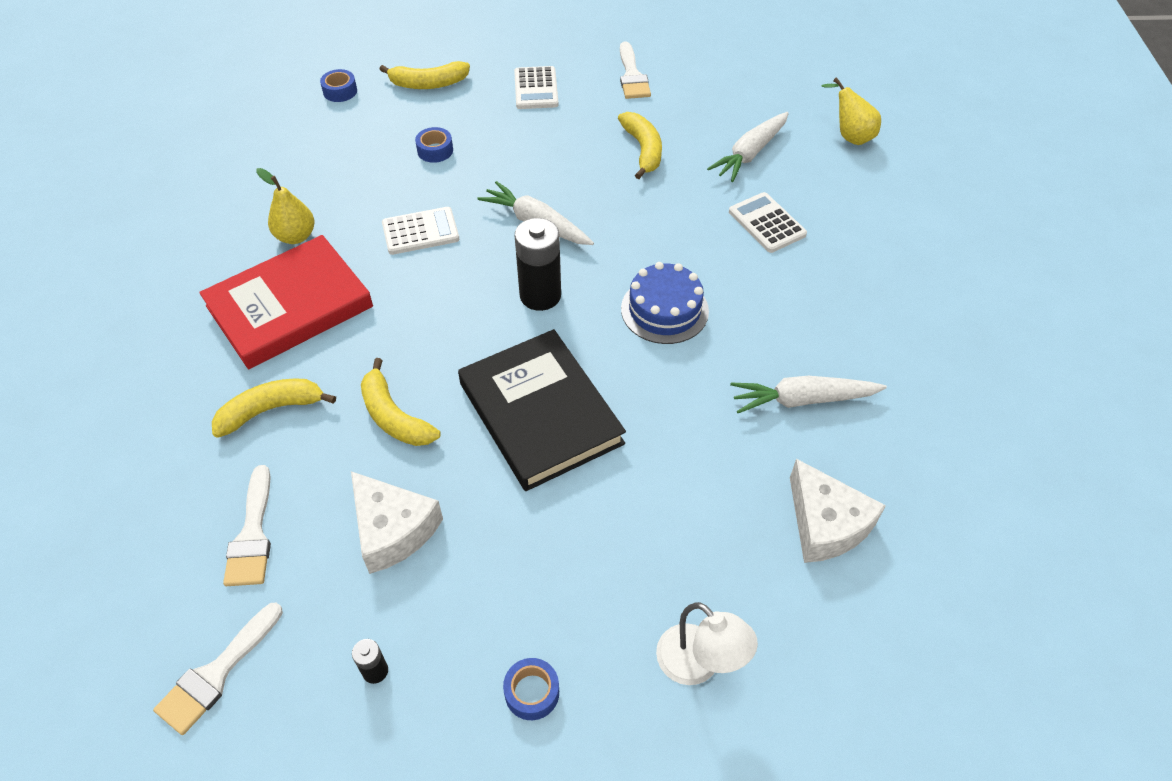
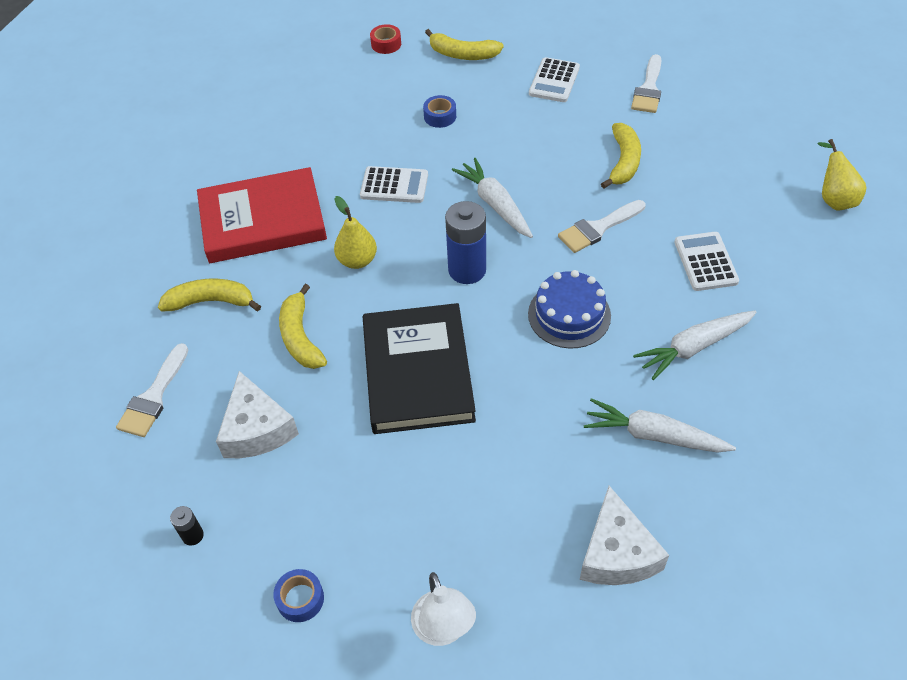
camera: 25 degrees right, 0 degrees up
(216, 673) = (82, 493): white brush -> white brush (598, 228)
(296, 236) = (294, 162): yellow pear -> yellow pear (357, 260)
(340, 91) = (386, 44): blue tape -> red tape
(540, 295) = (467, 270): black battery -> blue battery
(750, 153) = (724, 191): white carrot -> white carrot (693, 347)

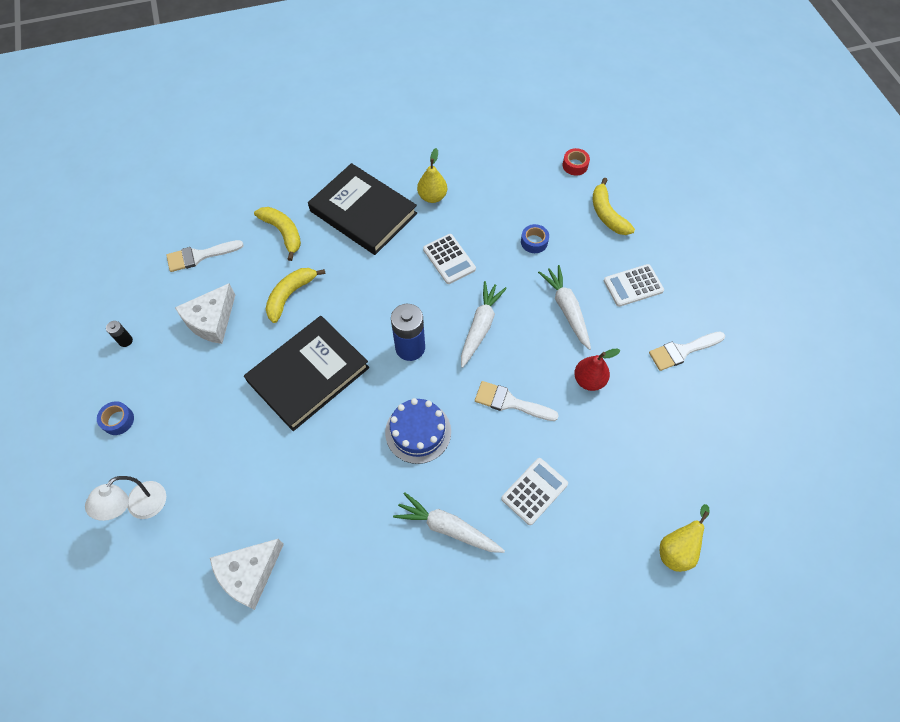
camera: 50 degrees right, 10 degrees up
(262, 220) = (363, 212): red book -> black book
(357, 260) = (371, 283): yellow pear -> yellow pear (432, 196)
(623, 162) = (589, 380): yellow banana -> red pear
(653, 435) = (354, 544): white carrot -> white carrot (566, 309)

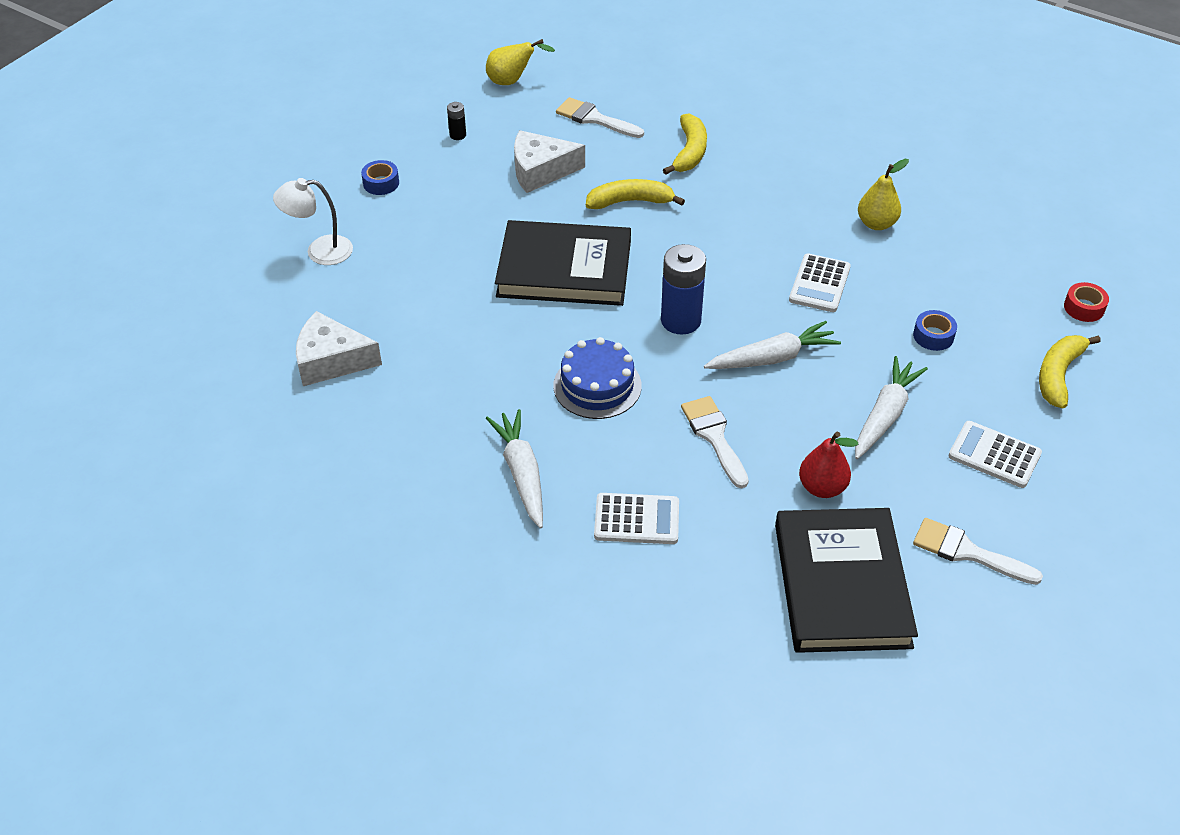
camera: 50 degrees right, 15 degrees down
(363, 212) = (787, 188): black book -> black book (842, 585)
(677, 549) = (708, 691): yellow pear -> yellow pear (512, 81)

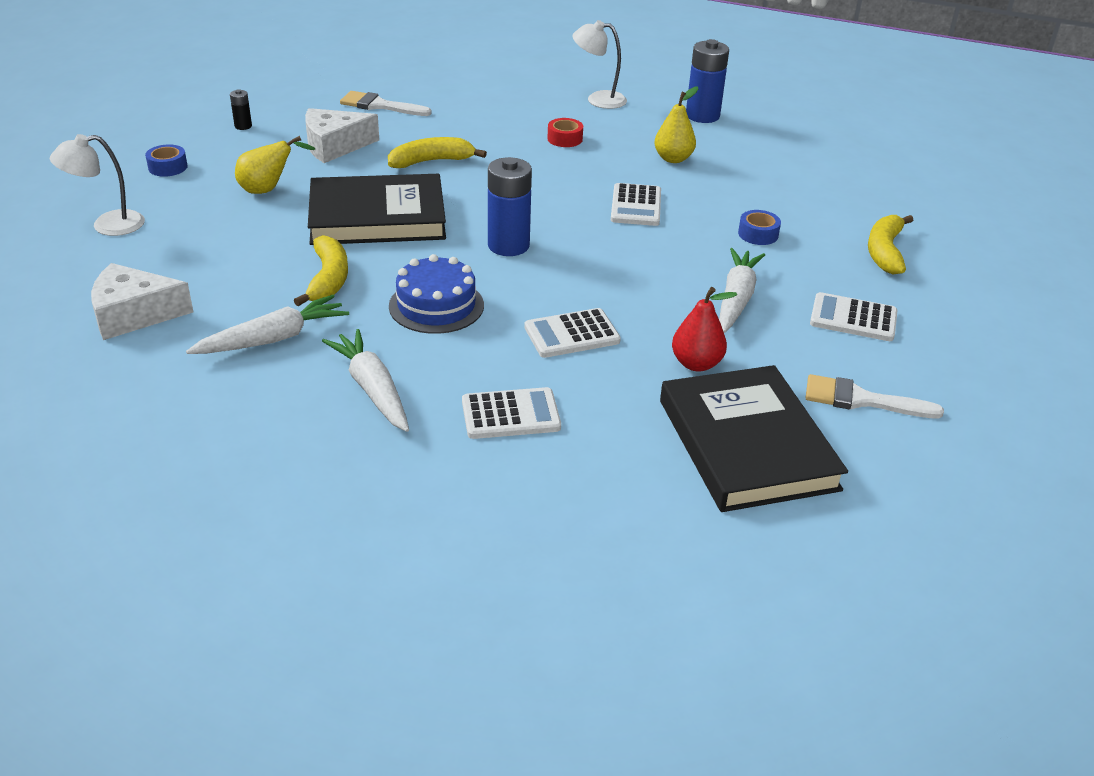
camera: 15 degrees left, 10 degrees down
(512, 81) = (291, 85): yellow pear -> yellow pear (268, 190)
(689, 152) = (479, 122): yellow banana -> yellow banana (328, 279)
(714, 437) = (572, 334): white brush -> white calculator
(772, 358) = (610, 266): white carrot -> white carrot (273, 339)
(821, 130) = (598, 99): none -> white lamp
(926, 165) = (702, 116): none -> blue battery
(1084, 308) = (885, 201): red tape -> red tape (565, 139)

